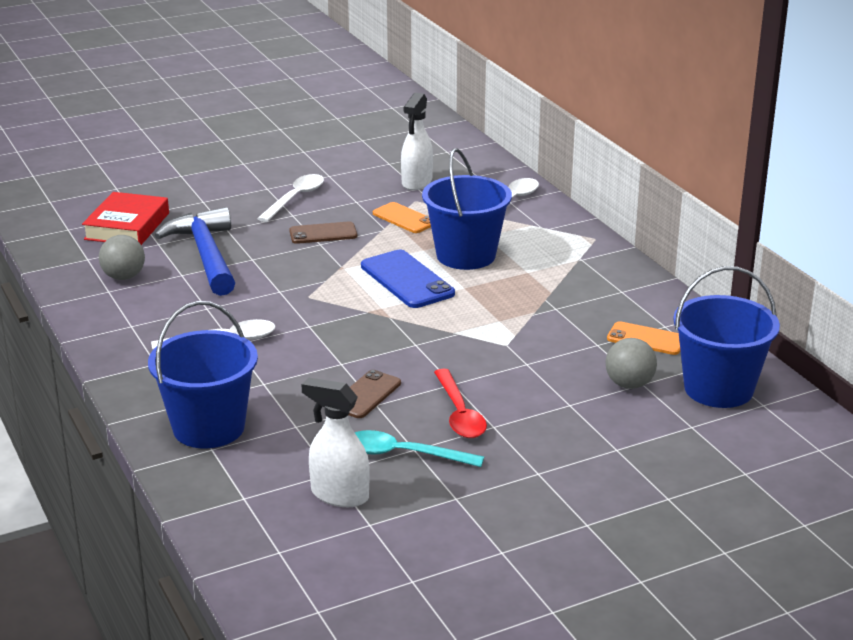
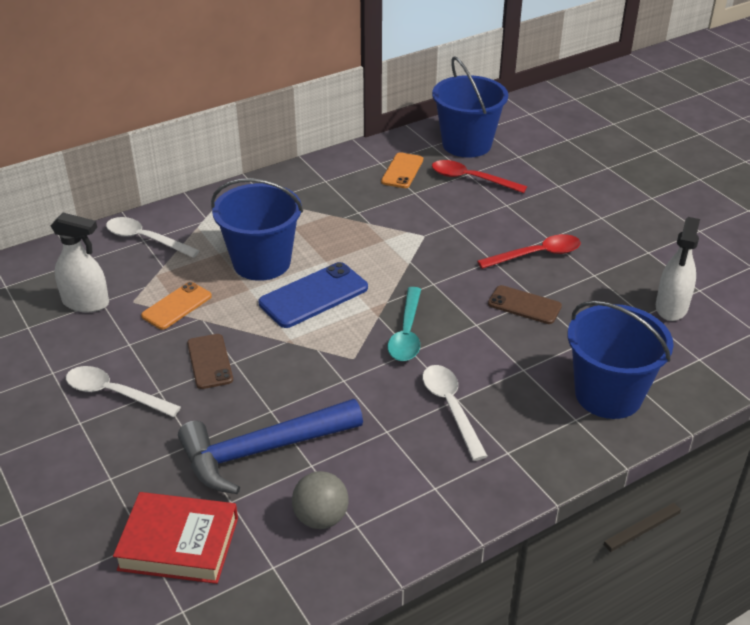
camera: 95 degrees left, 10 degrees up
(404, 454) = (603, 279): turquoise spoon -> turquoise spoon (407, 333)
(629, 384) = (471, 179): grey ball -> red spoon

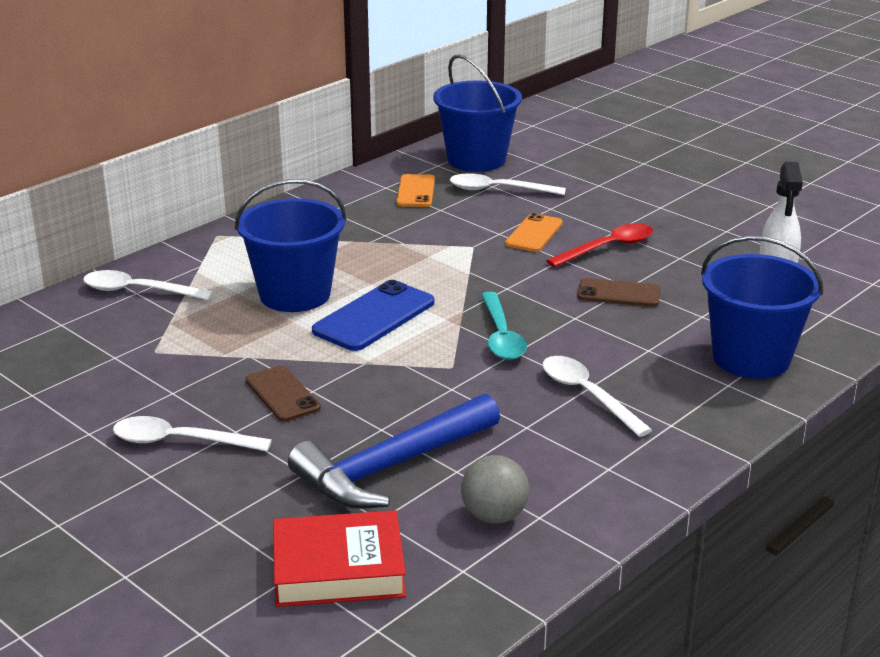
camera: 15 degrees left, 10 degrees down
(86, 303) = (95, 361): white spray bottle -> none
(176, 306) = (212, 348): orange phone -> orange phone (534, 233)
(471, 179) = (498, 190): red spoon -> white spoon

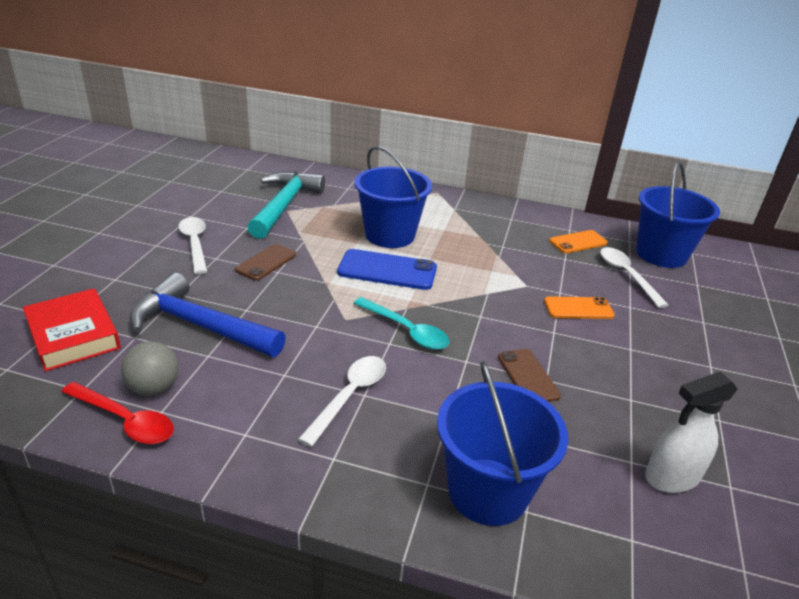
camera: 60 degrees right, 5 degrees up
(138, 291) = (349, 188): white spoon -> none
(138, 351) = (284, 205): none -> turquoise hammer
(501, 336) = (406, 330): turquoise spoon -> turquoise spoon turned 105 degrees counterclockwise
(608, 248) = (599, 352): red spoon -> red spoon (125, 420)

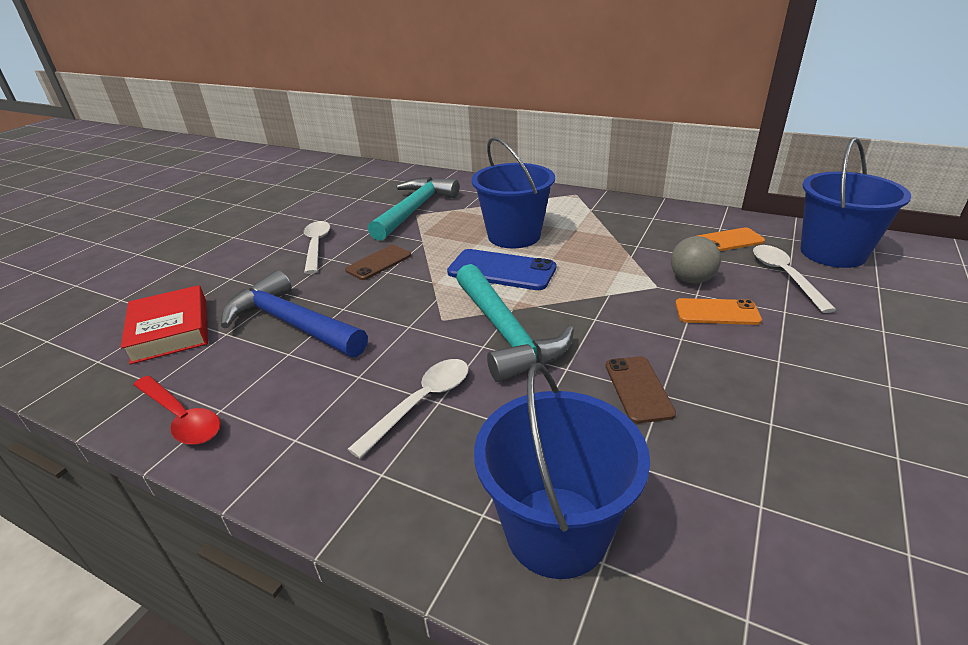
camera: 15 degrees right, 0 degrees up
(154, 388) = (223, 385): grey ball -> grey ball (691, 280)
(406, 330) = (505, 333): turquoise spoon -> turquoise hammer
(672, 477) = (818, 532): white spray bottle -> none

